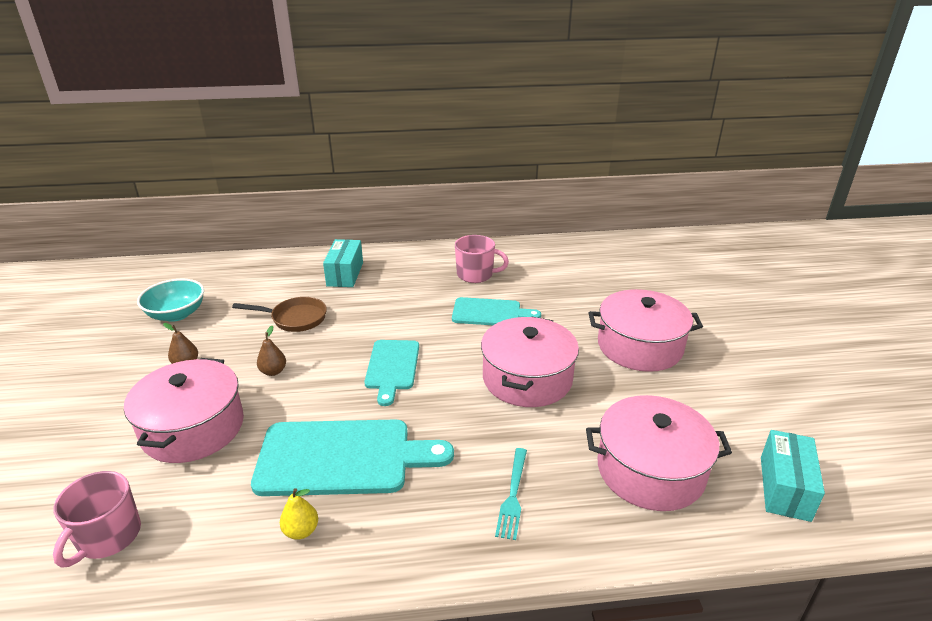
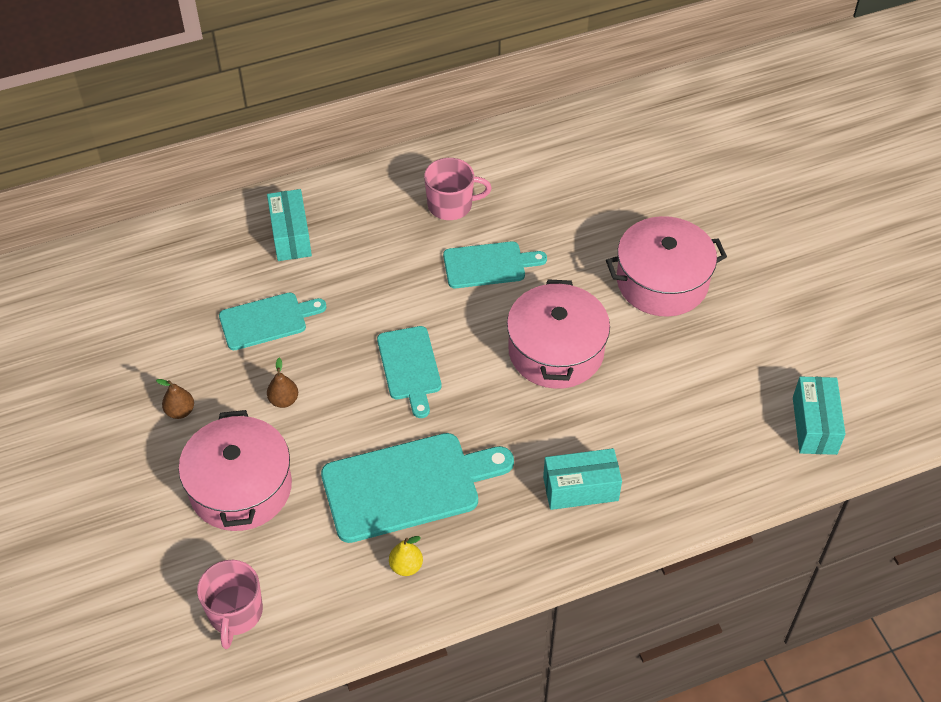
camera: 15 degrees left, 20 degrees up
(176, 314) = (121, 343): turquoise bowl -> none
(295, 318) = (267, 320): brown pan -> turquoise cutting board
(513, 496) = (580, 489): turquoise fork -> turquoise box
(650, 470) = (696, 434): pink pot -> none

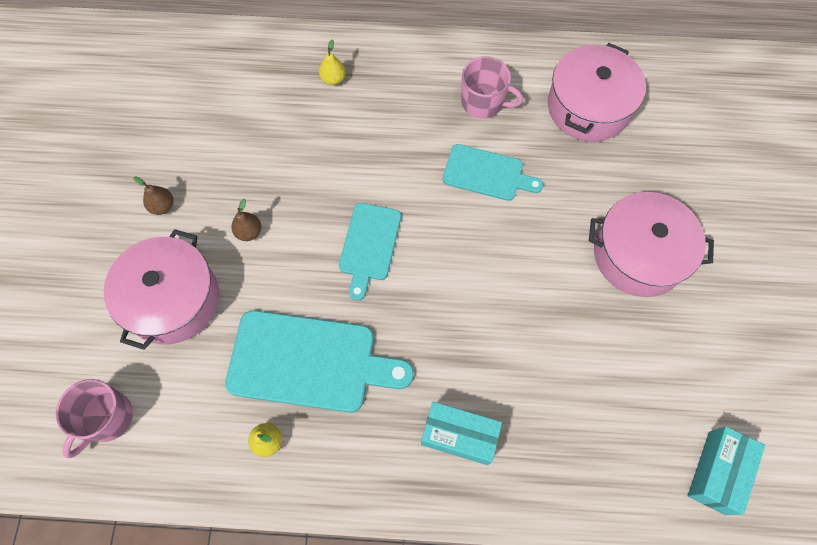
camera: 25 degrees right, 15 degrees up
(267, 320) = (274, 151): turquoise cutting board -> none
(291, 236) = (333, 79): turquoise box -> yellow pear
(556, 351) = (505, 284): pink pot -> pink pot (588, 107)

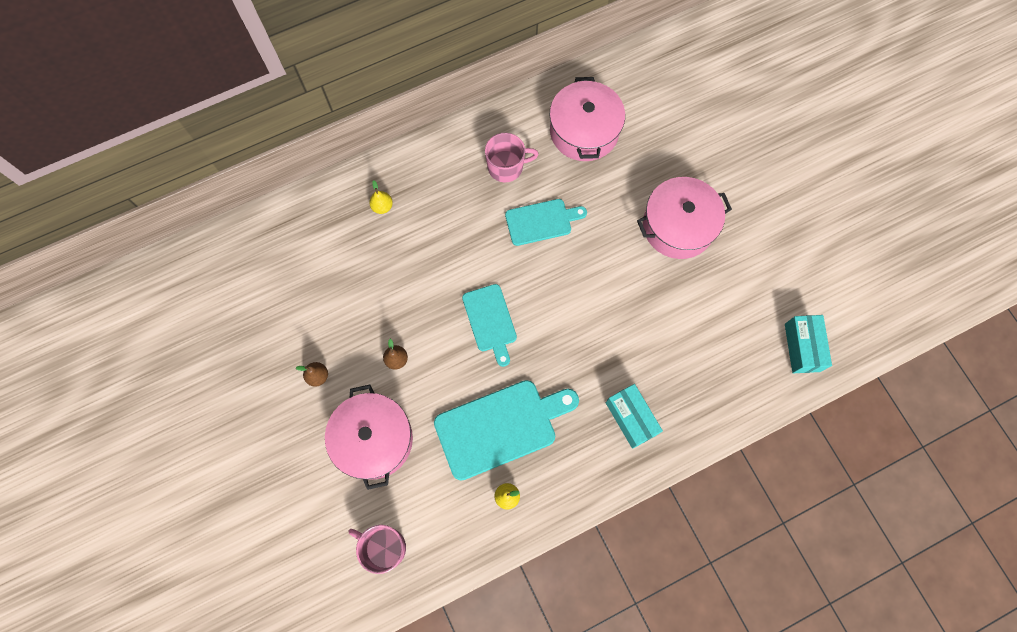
camera: 30 degrees left, 5 degrees up
(107, 418) = (384, 547): pink mug -> pink mug turned 120 degrees clockwise
(459, 436) = (631, 418): turquoise box -> turquoise box turned 75 degrees clockwise

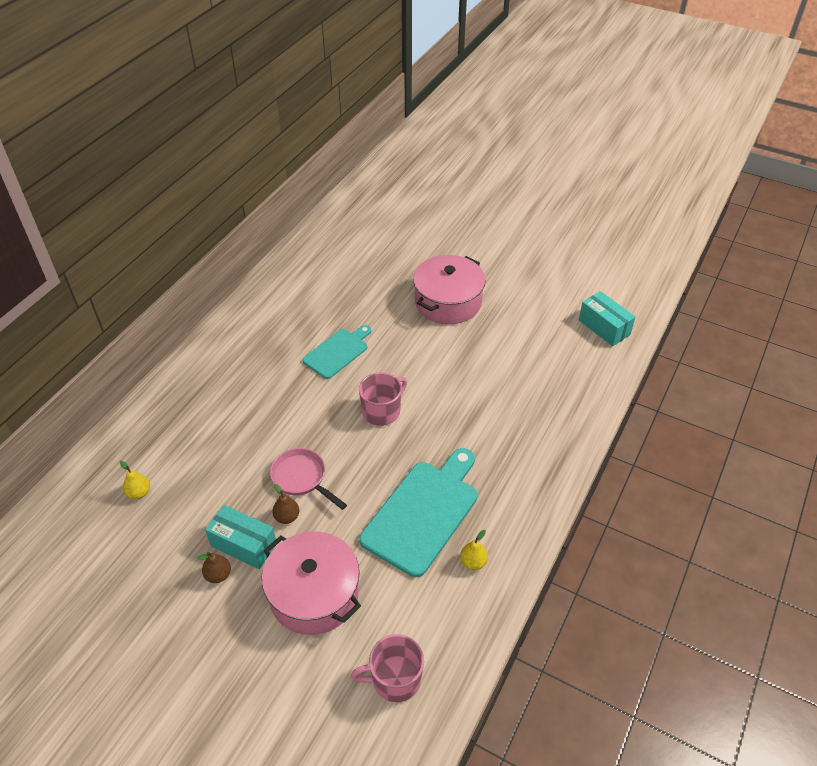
camera: 35 degrees left, 25 degrees down
(382, 206) = (186, 412): yellow pear -> yellow pear (139, 493)
(430, 331) = (302, 478): none -> pink pan
(490, 321) = (350, 441): turquoise cutting board -> none
(506, 167) = (278, 331): pink mug -> pink mug (382, 411)
(584, 131) = (324, 280): pink pot -> none
(631, 418) = (524, 443): turquoise box -> turquoise box (243, 545)

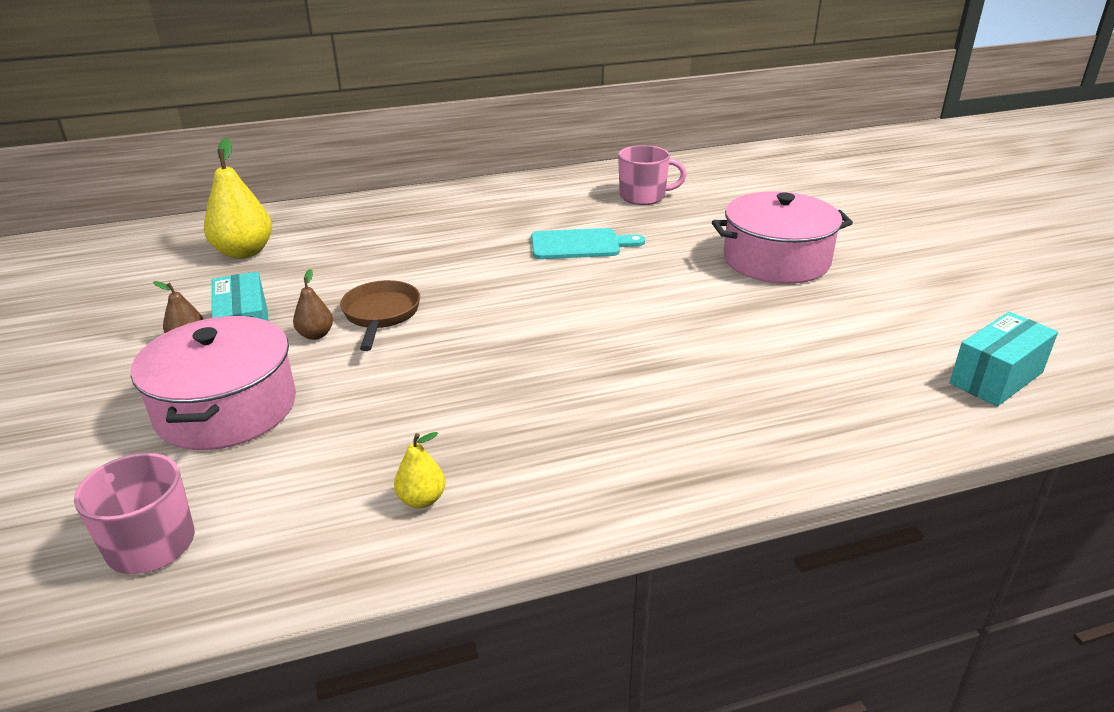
camera: 45 degrees right, 15 degrees down
(139, 493) = (244, 252): yellow pear -> yellow pear, size x1.96
(302, 478) = (381, 315): pink pan -> brown pan
(382, 411) = (549, 308): pink mug -> pink mug (643, 196)
(423, 513) = (446, 415): turquoise cutting board -> none
(604, 327) = (996, 378): turquoise box -> turquoise box turned 45 degrees clockwise

